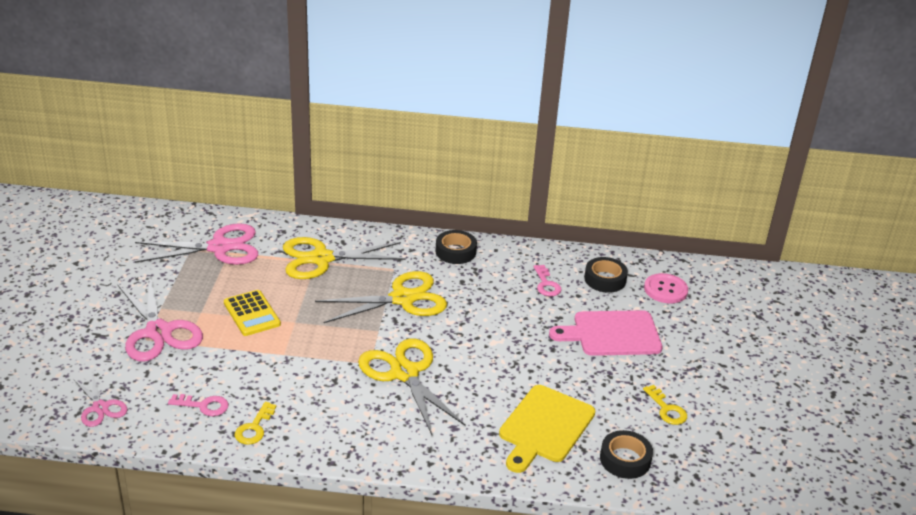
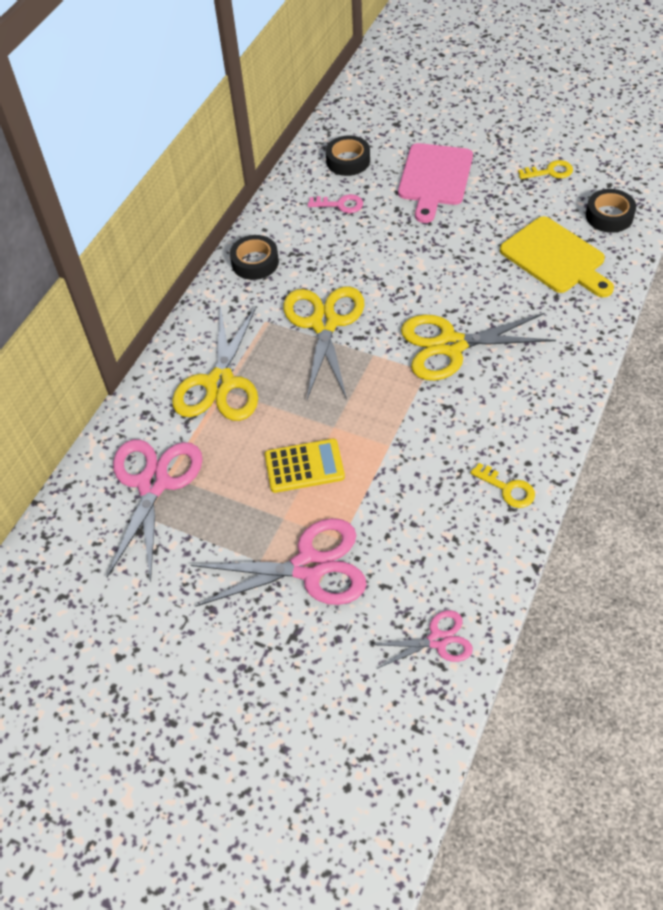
camera: 65 degrees left, 20 degrees up
(203, 406) = (459, 533): pink key -> none
(665, 290) = (379, 124): pink button -> none

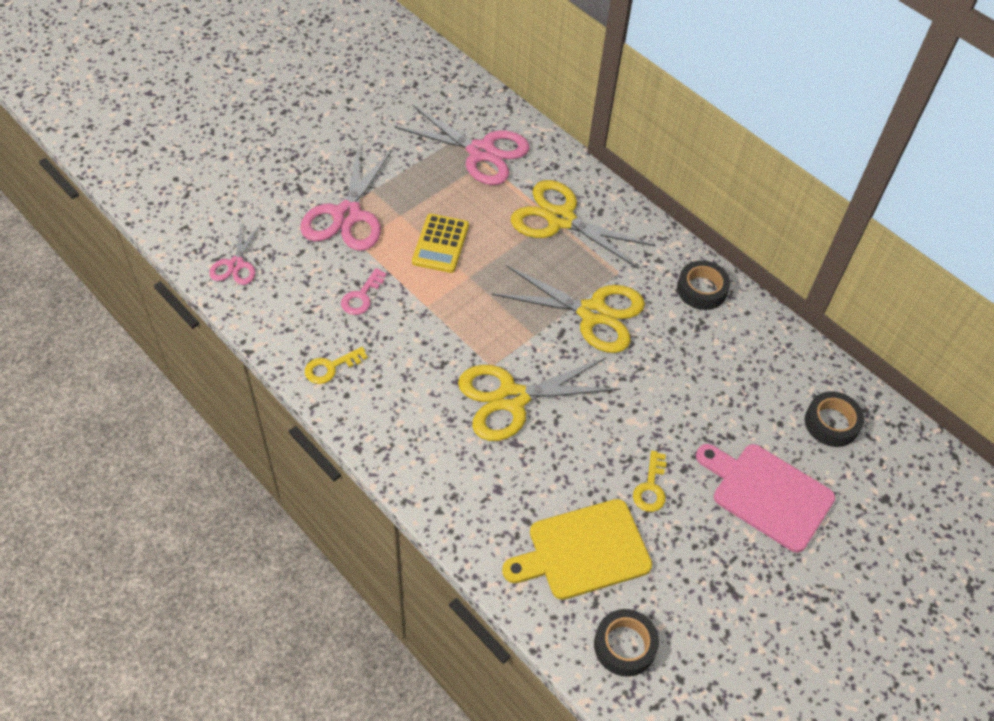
camera: 105 degrees right, 0 degrees up
(340, 204) = (758, 388): pink key -> pink key (362, 296)
(451, 345) = (512, 398): yellow scissors -> yellow scissors turned 120 degrees counterclockwise
(550, 172) = (731, 622): yellow key -> yellow key (651, 487)

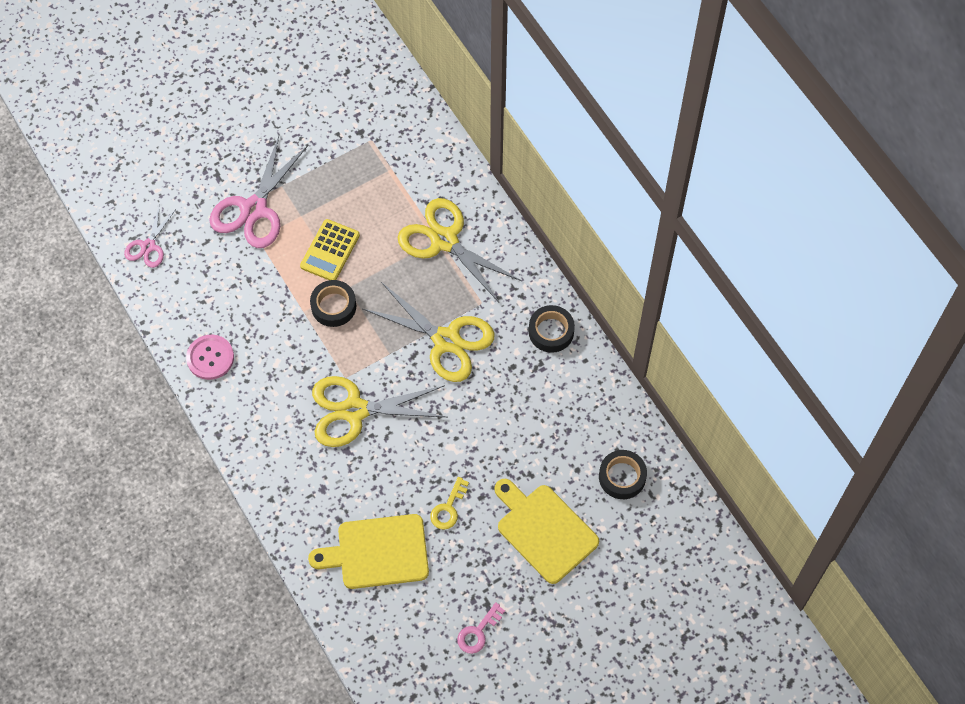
camera: 15 degrees right, 10 degrees up
(331, 367) = (210, 358): yellow key -> pink button
(362, 296) = (250, 293): pink key -> pink key (478, 632)
(481, 152) = (390, 158): pink scissors -> none
(624, 645) = (388, 633): black tape -> black tape (333, 306)
(767, 494) = (544, 530): pink cutting board -> yellow cutting board

